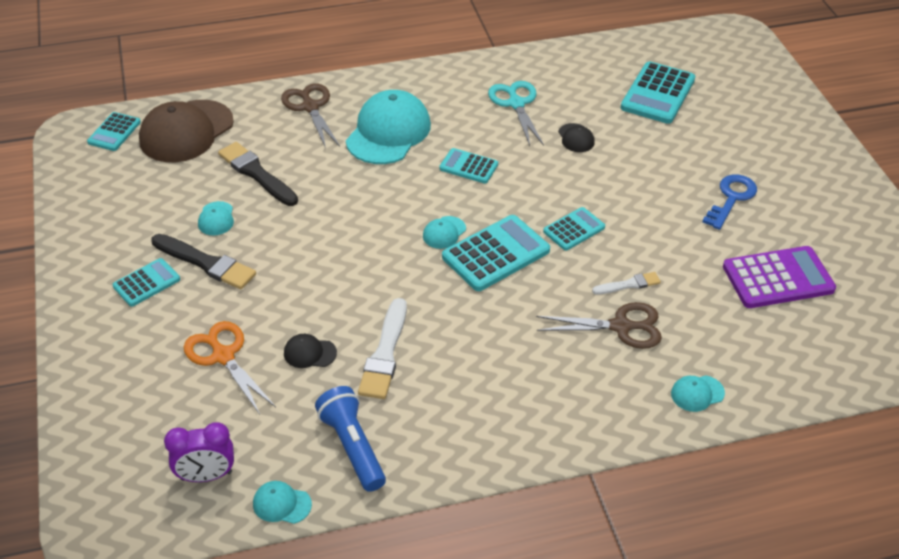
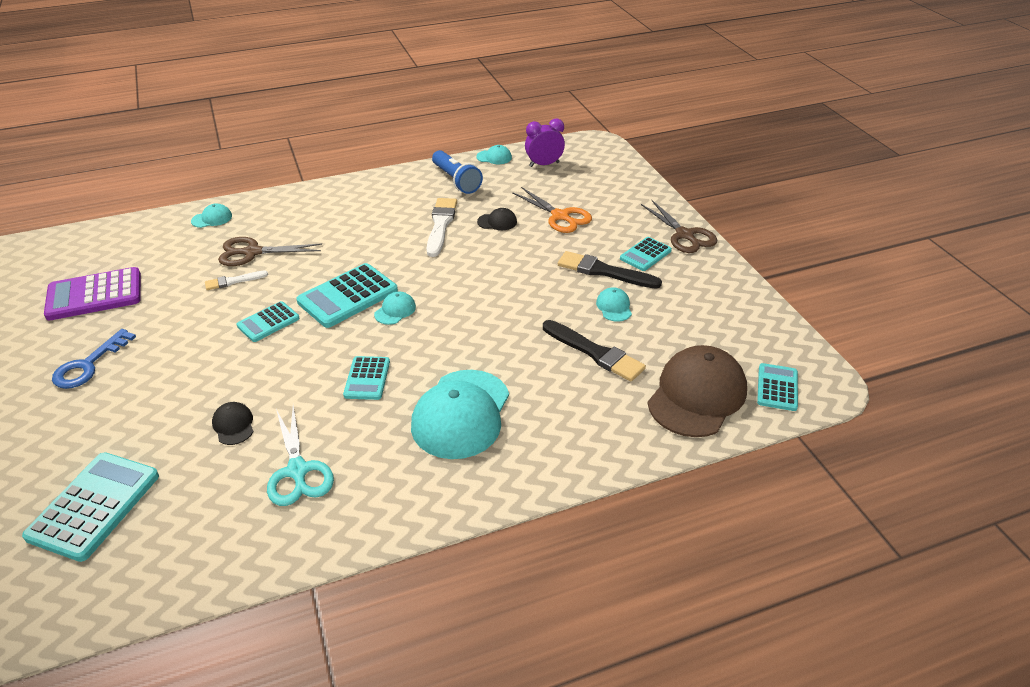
camera: 175 degrees right, 5 degrees down
(310, 107) = (564, 442): brown scissors -> brown scissors (684, 235)
(468, 166) = (367, 378): turquoise calculator -> turquoise calculator turned 75 degrees clockwise

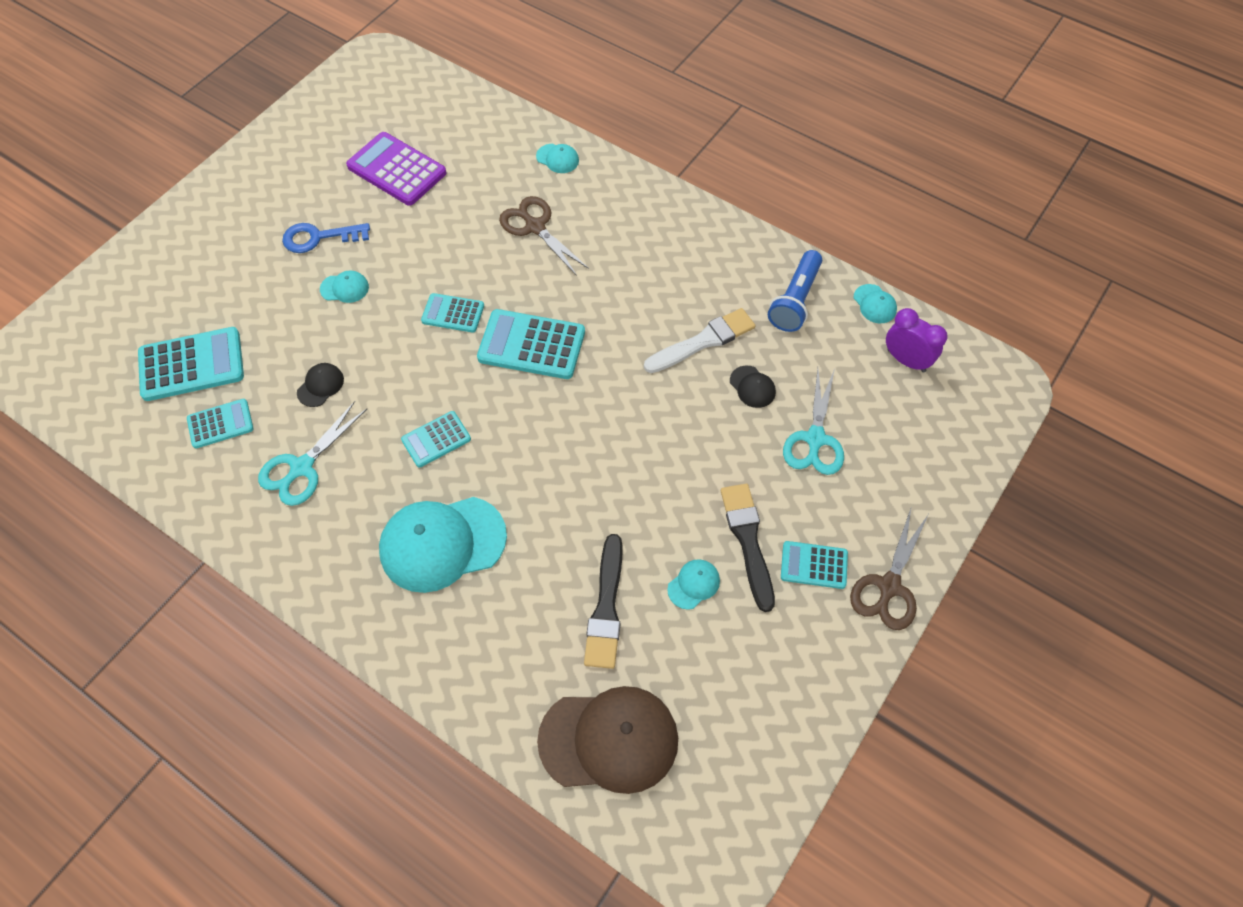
camera: 55 degrees right, 20 degrees up
(233, 281) = (486, 246): white brush -> none
(395, 310) = (540, 396): turquoise cap -> turquoise cap (344, 288)
(560, 216) = (815, 439): orange scissors -> turquoise scissors
(777, 387) = (678, 818): turquoise calculator -> turquoise calculator (220, 424)

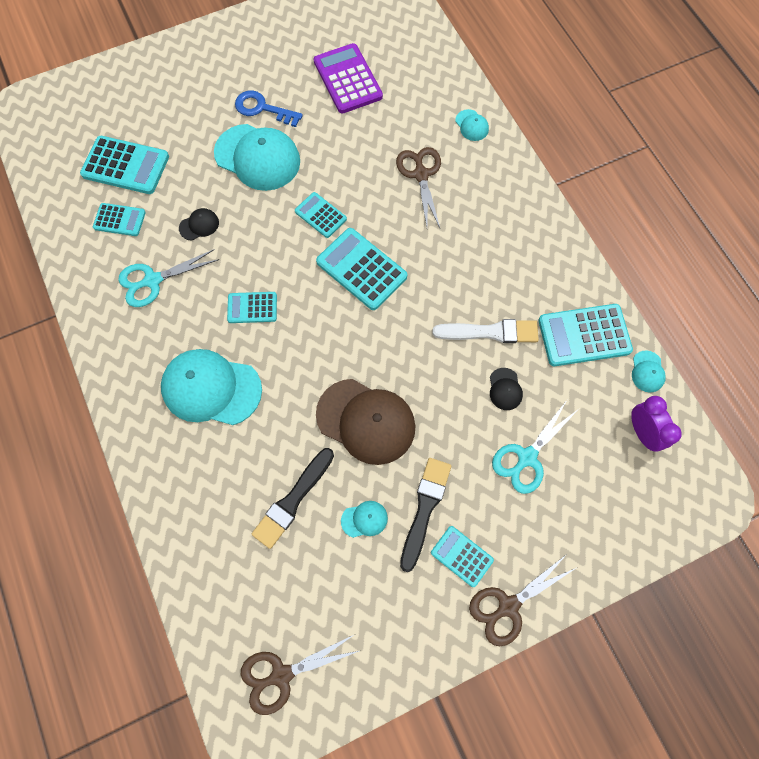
camera: 30 degrees right, 10 degrees up
(344, 288) = (257, 157): turquoise cap -> turquoise cap, size x2.28
(609, 740) = (236, 598): brown cap -> brown cap (366, 421)
(708, 788) = (281, 675): none -> brown scissors
(795, 300) = (584, 335): blue flashlight -> turquoise calculator

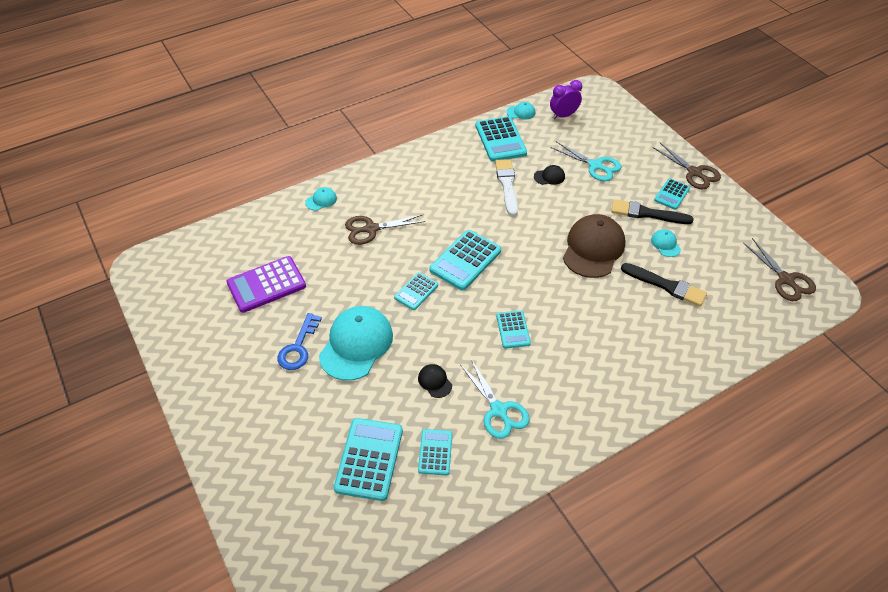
camera: 95 degrees left, 20 degrees down
(211, 388) = (592, 349): turquoise cap -> none

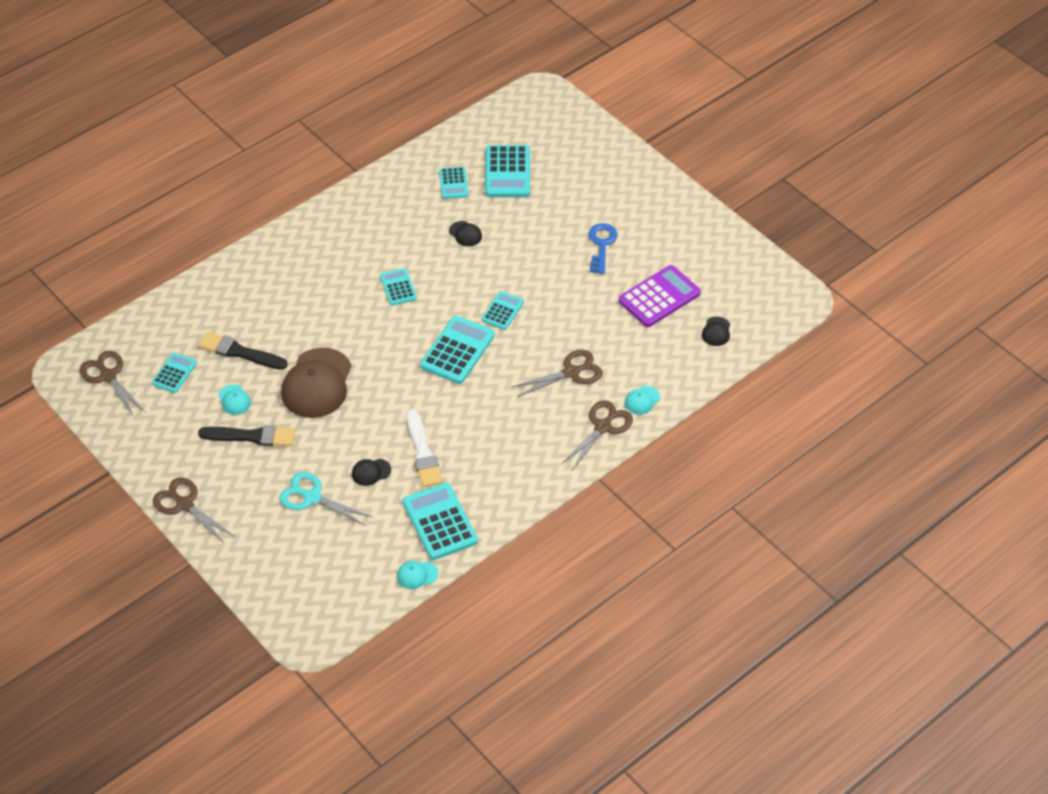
camera: 170 degrees right, 0 degrees up
(232, 246) = (716, 331): none -> black cap
(356, 344) = (547, 254): turquoise cap -> none
(360, 185) = (602, 427): none -> brown scissors
(498, 410) = (404, 219): turquoise scissors -> none
(563, 115) = (356, 578): purple clock -> none
(672, 194) = (218, 467): turquoise calculator -> turquoise calculator (174, 373)

